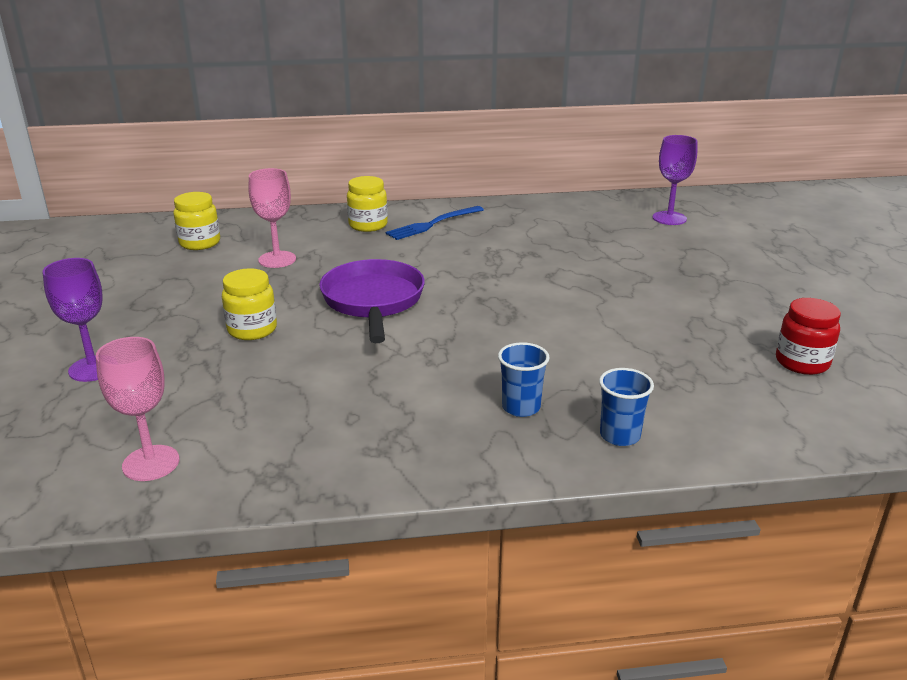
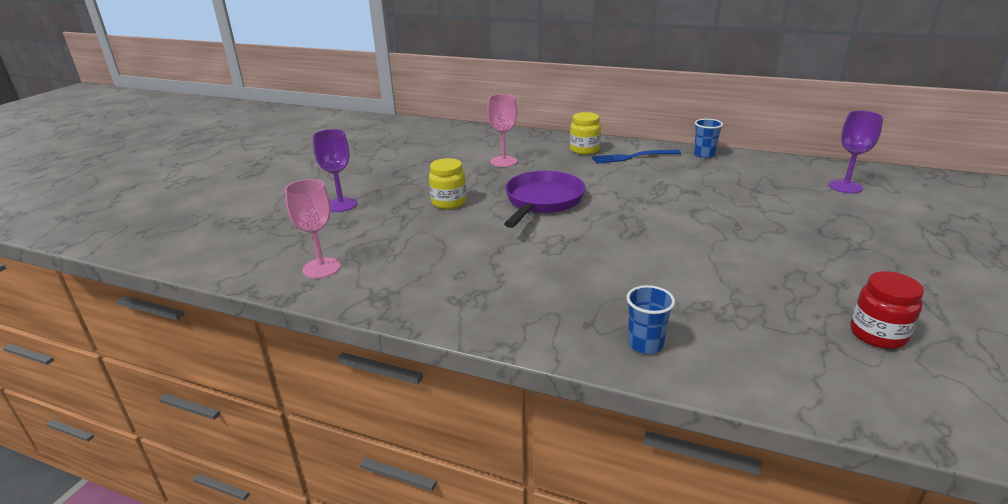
camera: 30 degrees right, 0 degrees up
(200, 243) = (465, 143): yellow jar -> none
(521, 407) = (584, 300): blue cup -> blue cup (704, 154)

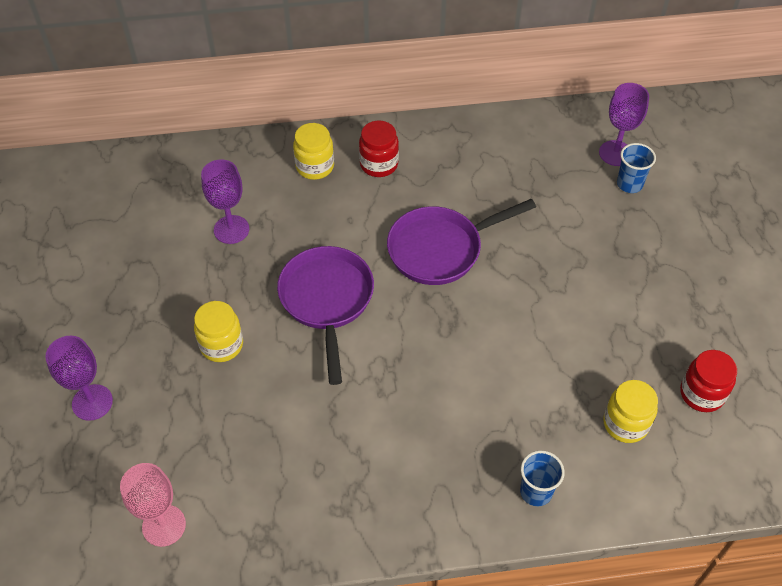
camera: 30 degrees left, 25 degrees up
(503, 161) = (231, 229): pink goblet -> purple goblet
(632, 157) = (379, 164): blue fork -> red jar
(652, 198) = (440, 249): none -> purple pan
(704, 154) = (455, 131): blue cup -> blue cup (629, 184)
(773, 329) = (625, 424): none -> yellow jar

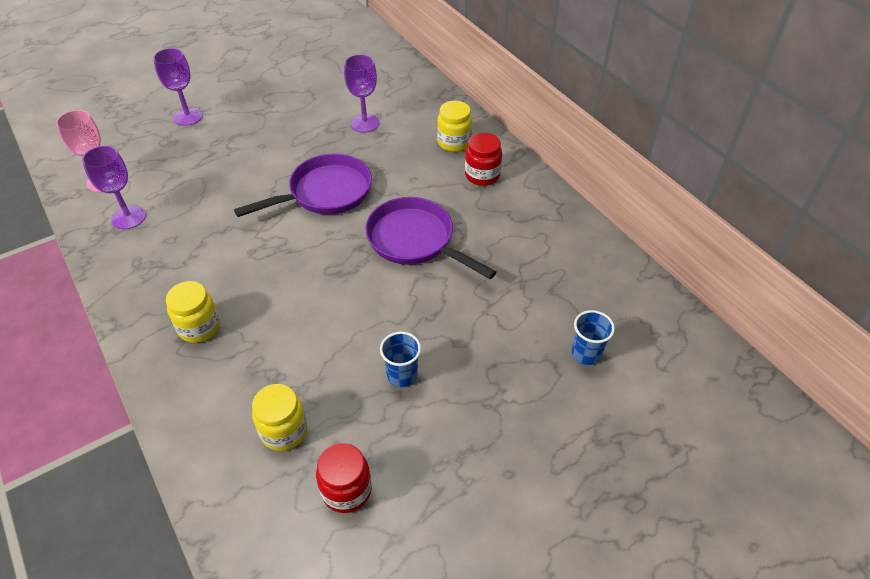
camera: 65 degrees right, 5 degrees down
(221, 345) = (259, 155): yellow jar -> yellow jar (199, 327)
(536, 492) = (188, 381): blue cup -> blue cup (402, 375)
(615, 153) = (619, 331): purple goblet -> purple goblet (128, 217)

